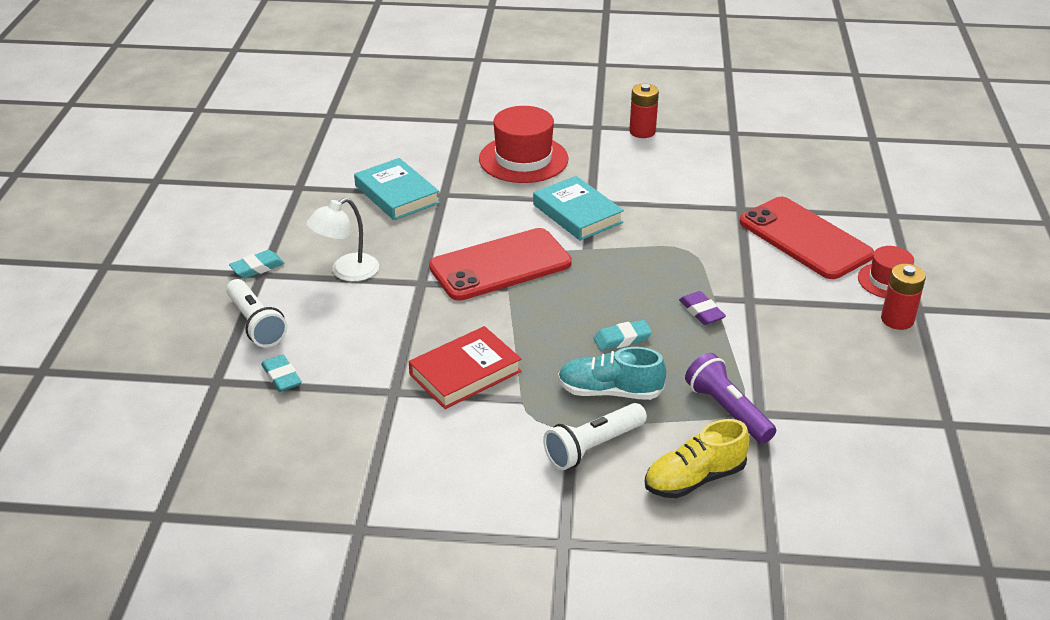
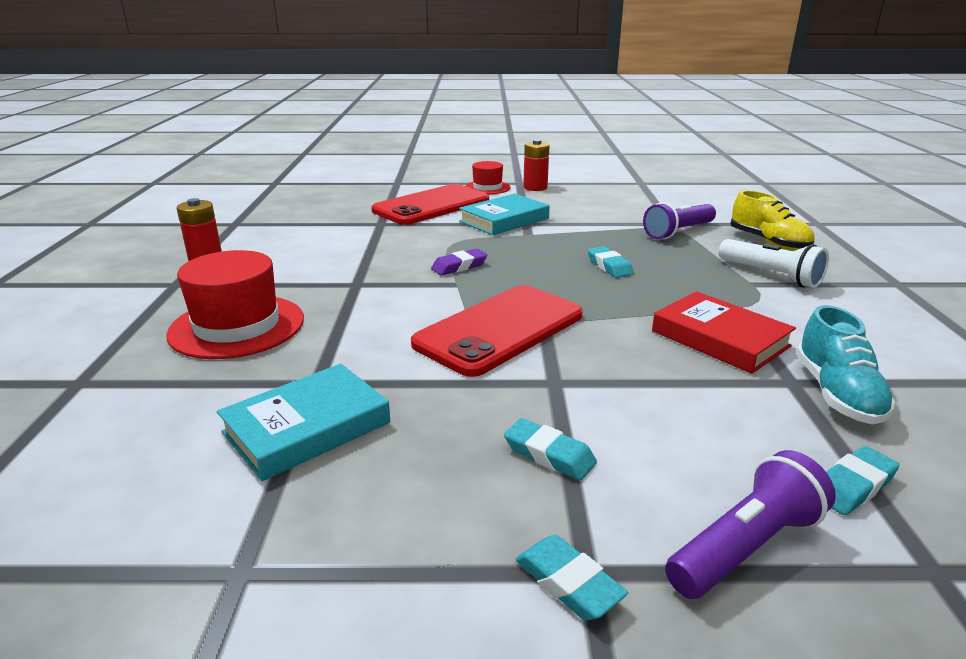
camera: 95 degrees left, 10 degrees down
(256, 324) = (745, 546): white flashlight -> purple flashlight
(347, 272) = (549, 455): white lamp -> turquoise eraser
(500, 265) = (500, 329): red phone -> red phone turned 75 degrees clockwise
(577, 213) = (383, 290): turquoise book -> turquoise book (504, 220)
(609, 391) = (690, 270): turquoise shoe -> turquoise shoe (837, 394)
(701, 312) = (551, 238): purple eraser -> purple eraser (459, 266)

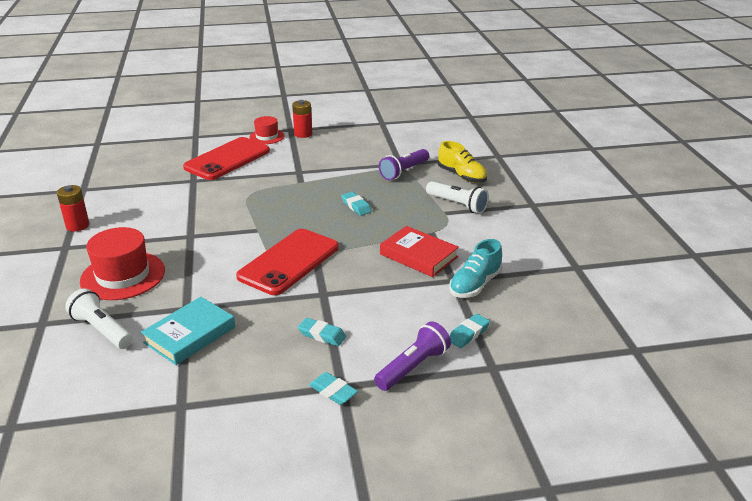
camera: 10 degrees left, 5 degrees up
(165, 403) = (102, 330): none -> white flashlight
(459, 266) = (257, 215): purple eraser -> none
(504, 220) = (283, 170): turquoise book -> none
(837, 394) = (475, 285): turquoise shoe -> turquoise shoe turned 45 degrees clockwise

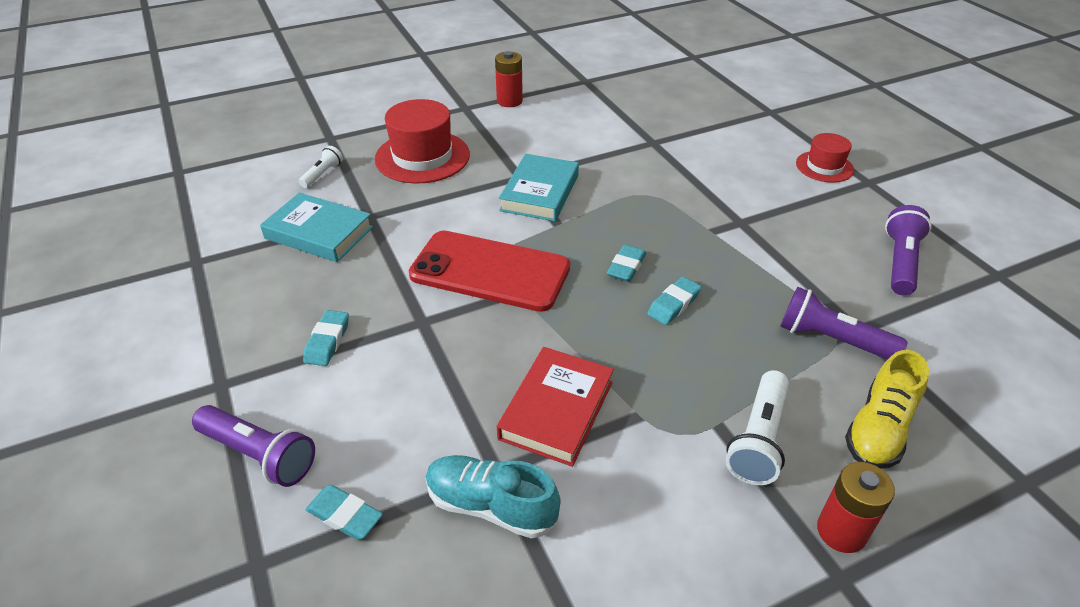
camera: 75 degrees right, 10 degrees up
(102, 330) = (322, 174): white flashlight -> white flashlight, size x0.59
(216, 231) = (540, 193): none -> turquoise book
(227, 159) = (728, 152): red phone -> none
(303, 134) = (865, 197): red battery -> red battery (841, 531)
(333, 391) = (210, 378): turquoise eraser -> turquoise eraser (626, 267)
(359, 141) = (900, 262): none -> purple flashlight

